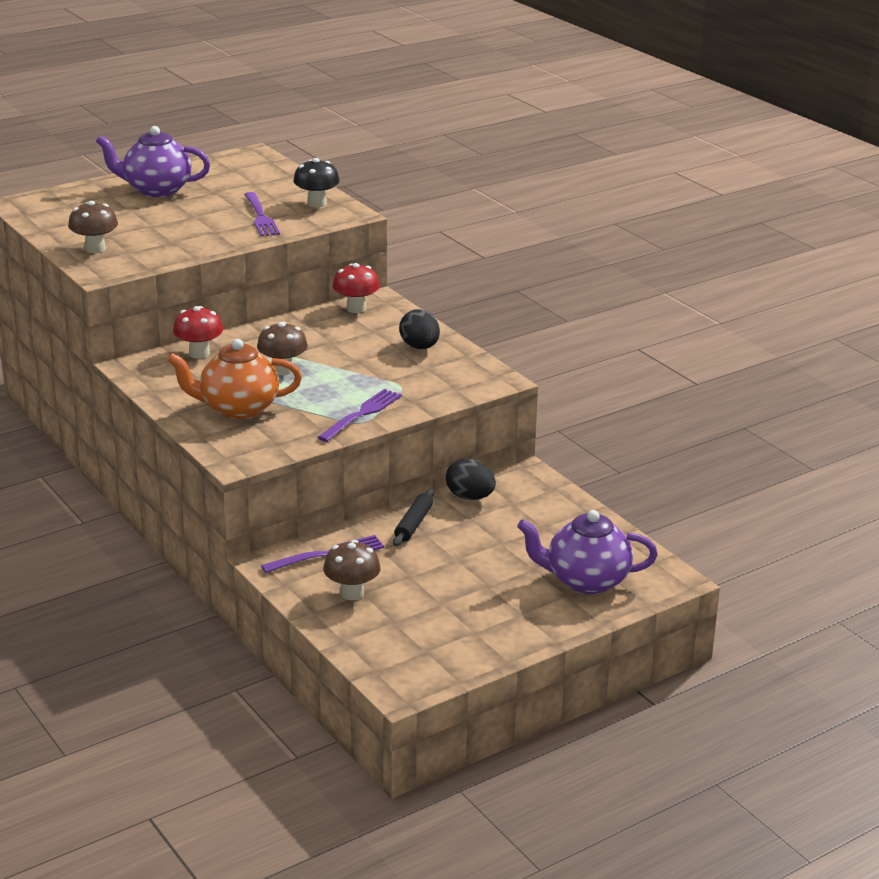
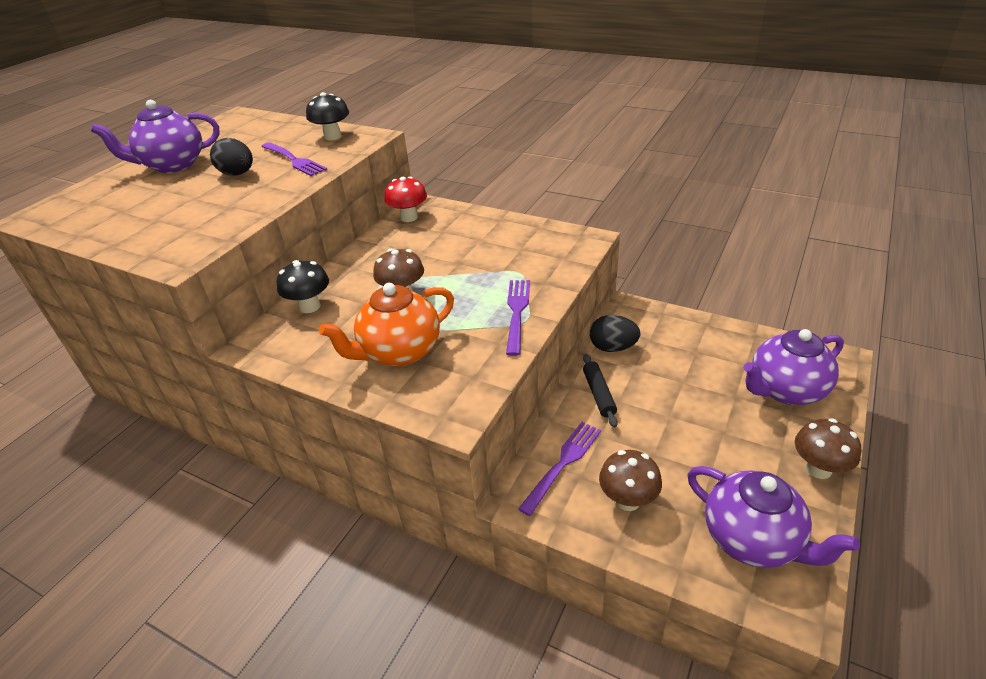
camera: 25 degrees left, 10 degrees up
(95, 249) = (152, 237): brown mushroom -> brown mushroom (818, 469)
(199, 353) = (310, 306): red mushroom -> black mushroom
(419, 347) = (494, 232): black egg -> black egg (237, 174)
(419, 648) = (752, 540): none -> purple teapot

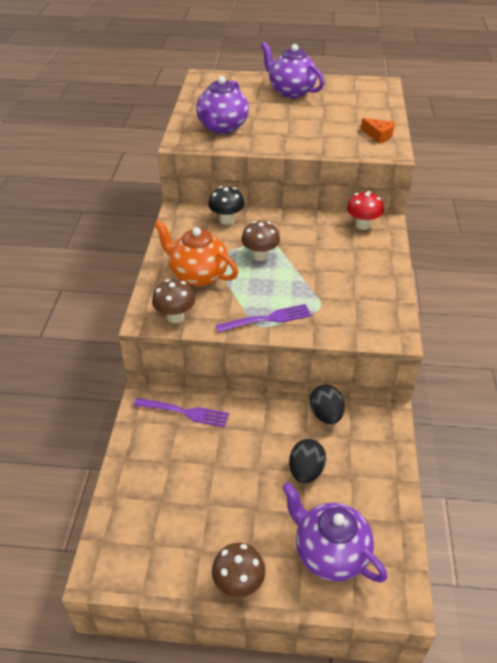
camera: 65 degrees right, 5 degrees up
(237, 174) = (294, 119): black egg -> black egg (306, 471)
(294, 160) = (329, 133): purple fork -> none
(332, 136) = (378, 135): black mushroom -> orange cheese
(599, 394) = (264, 417): black rolling pin -> none
(627, 500) = (163, 456): brown mushroom -> brown mushroom (175, 316)
(752, 540) = (150, 539): purple teapot -> purple teapot (222, 127)

